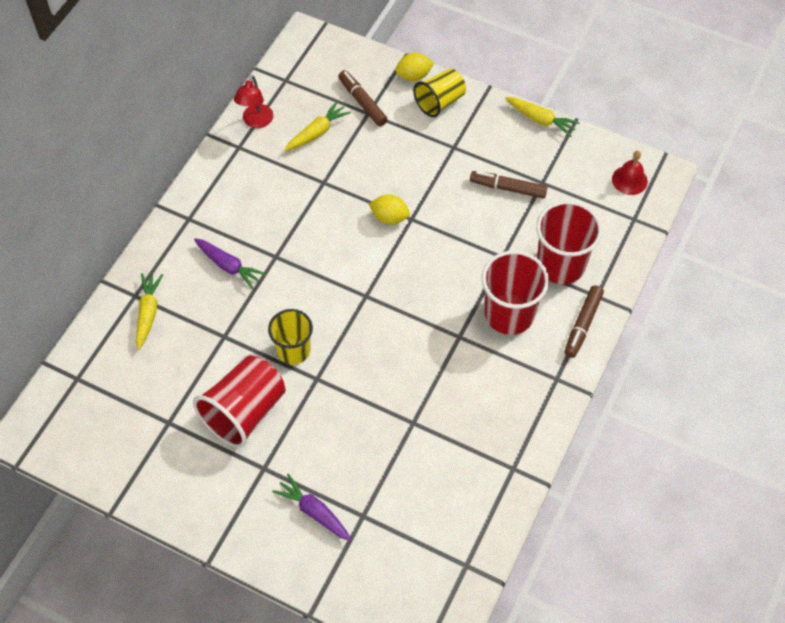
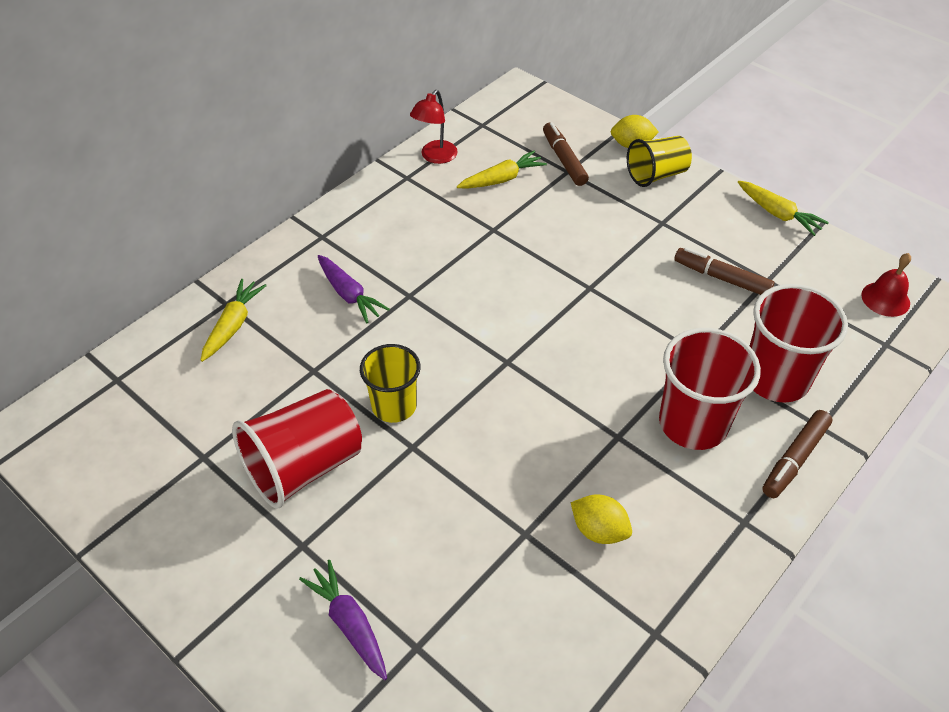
camera: 15 degrees right, 10 degrees down
(389, 217) = (563, 281): yellow lemon -> yellow lemon (599, 530)

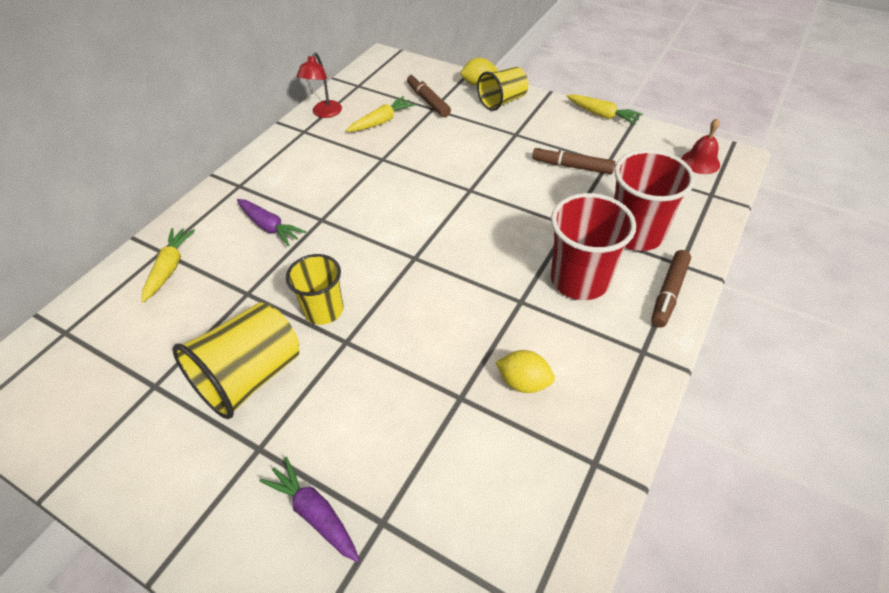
camera: 10 degrees left, 0 degrees up
(304, 466) = (250, 377): red cup -> yellow cup

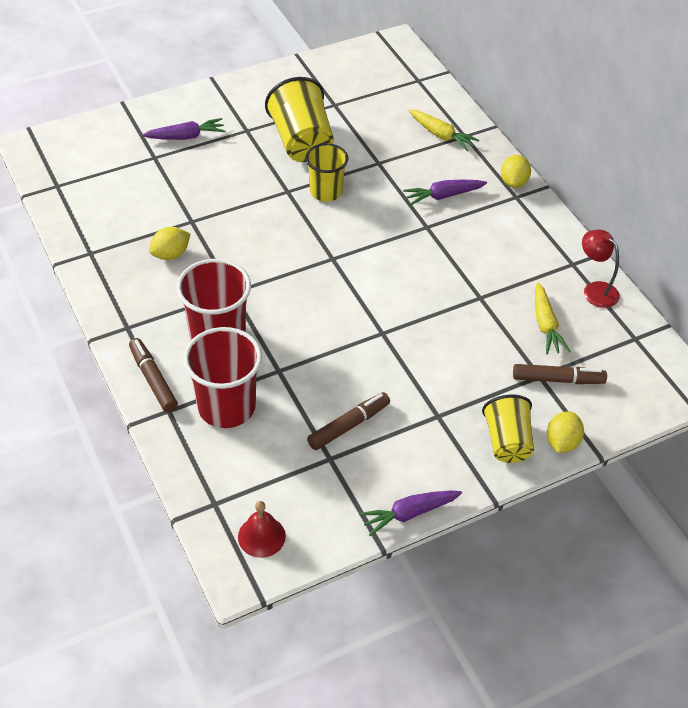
camera: 120 degrees right, 0 degrees up
(219, 194) = (513, 182): none -> yellow lemon
(602, 115) = (409, 513): yellow carrot -> purple carrot

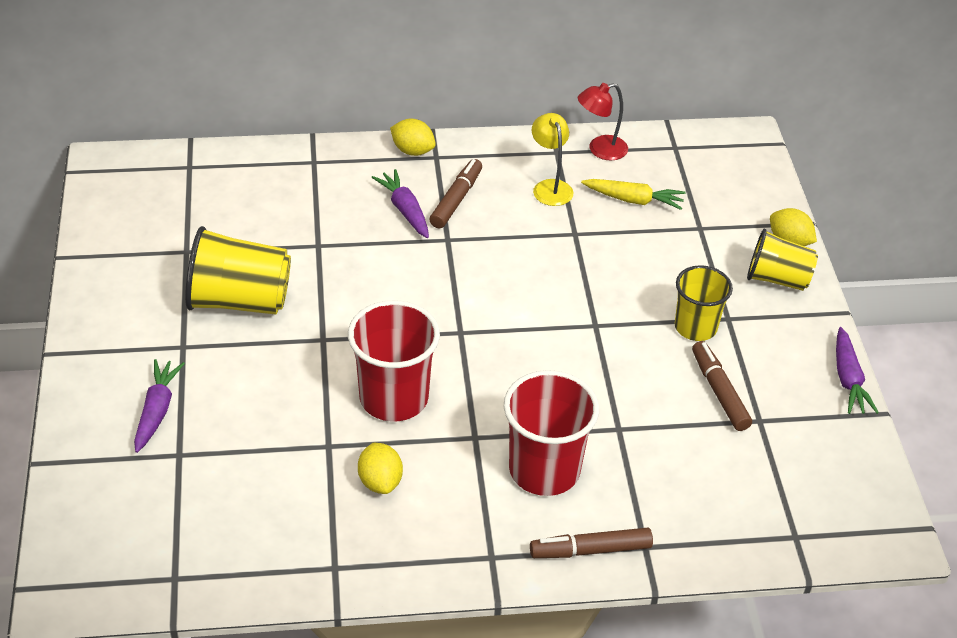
camera: 70 degrees left, 5 degrees down
(226, 407) = (658, 490): red cup -> red cup (394, 398)
(261, 536) = (850, 506): red bell -> none
(326, 191) = (343, 305): yellow cup -> yellow cup (695, 327)
(441, 135) = (301, 180): yellow carrot -> none
(443, 196) = (405, 210): purple carrot -> purple carrot turned 150 degrees clockwise
(526, 270) = (550, 187): none -> yellow lamp
(558, 379) = (709, 217): brown marker -> brown marker (456, 199)

